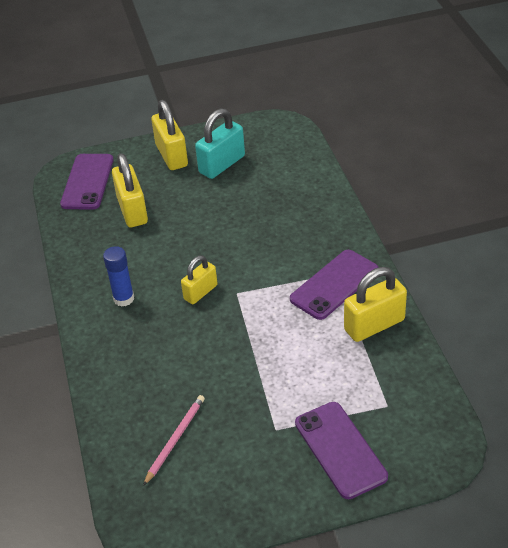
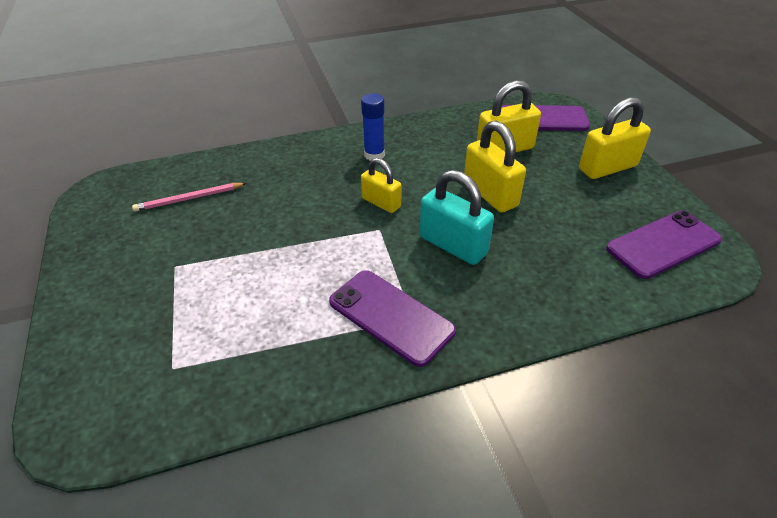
camera: 85 degrees right, 0 degrees up
(175, 439) = (189, 199): pink pencil -> pink pencil turned 135 degrees clockwise
(222, 164) = (606, 207): turquoise padlock -> turquoise padlock (453, 245)
(340, 450) = (124, 320): purple phone -> purple phone (663, 244)
(374, 325) = (312, 358): yellow padlock -> yellow padlock (490, 194)

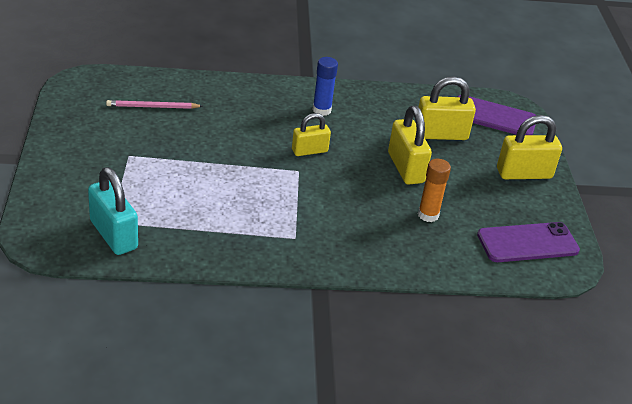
camera: 10 degrees right, 5 degrees down
(381, 203) = (309, 151): yellow padlock -> yellow padlock turned 75 degrees counterclockwise
(390, 316) = (279, 232): purple phone -> none
(453, 245) = (353, 198): turquoise padlock -> turquoise padlock (113, 235)
(543, 242) = (428, 215): none -> orange glue stick

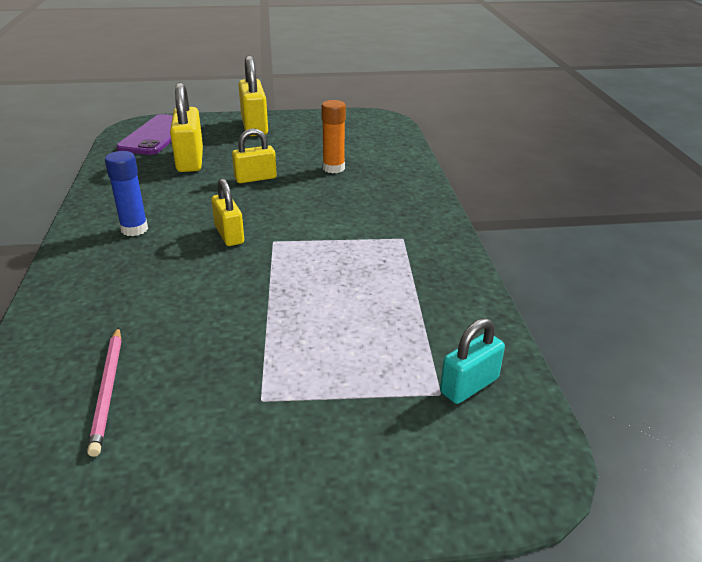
camera: 90 degrees left, 5 degrees down
(113, 235) = (469, 385): turquoise padlock -> turquoise padlock, size x0.64
(405, 168) = (255, 178): yellow padlock -> yellow padlock, size x0.64
(527, 243) = (357, 130): purple phone -> none

